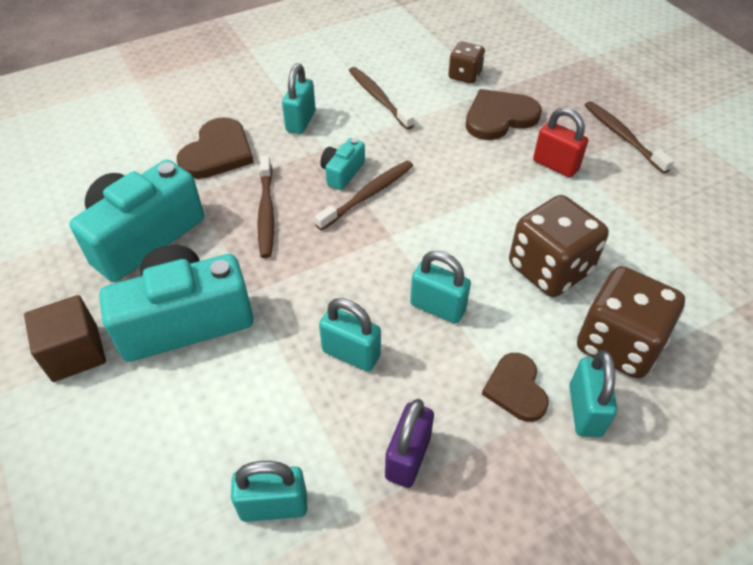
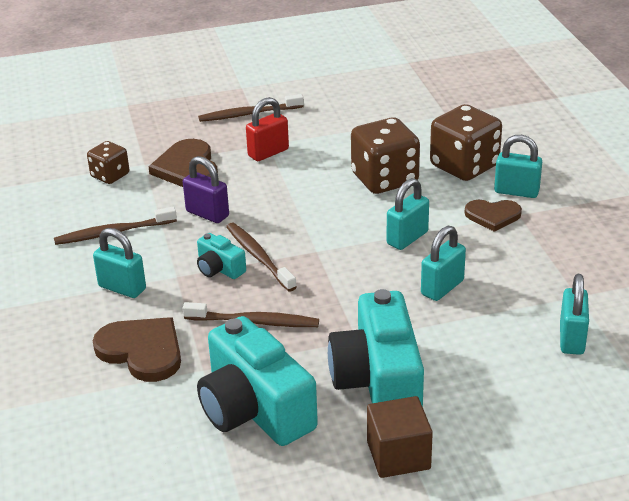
camera: 75 degrees left, 15 degrees down
(408, 457) = (541, 272): purple padlock -> purple padlock (207, 214)

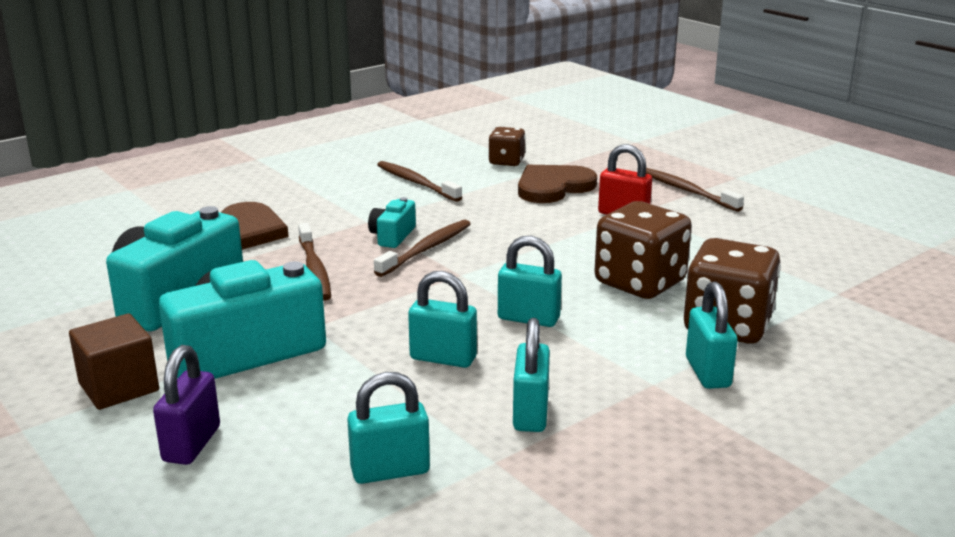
camera: 65 degrees right, 10 degrees down
(122, 288) = (333, 204): turquoise padlock -> turquoise padlock (530, 414)
(207, 214) = (481, 212): purple padlock -> purple padlock (191, 444)
(493, 216) = (630, 365): brown heart -> none

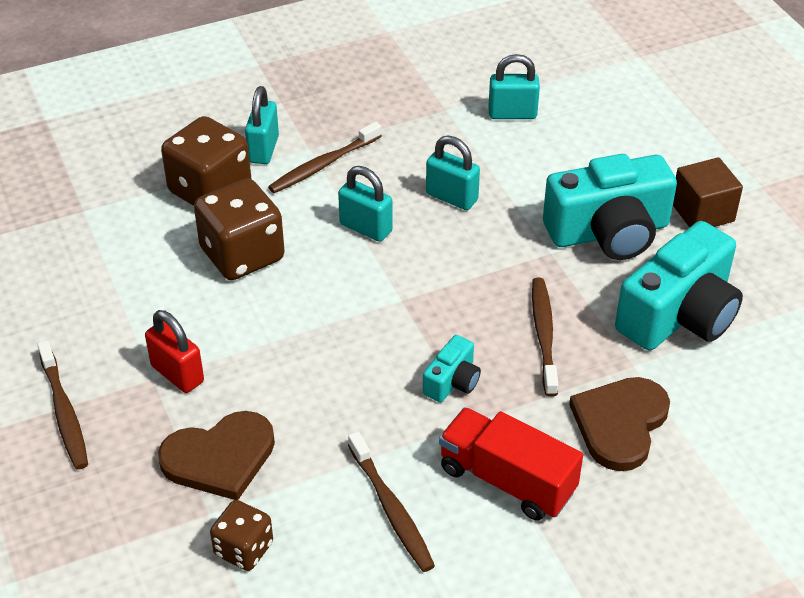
camera: 165 degrees left, 20 degrees up
(191, 444) = (639, 153): purple padlock -> none
(335, 201) = (507, 480): none -> red truck
(426, 249) = (422, 348): brown toothbrush -> brown toothbrush (324, 164)
(530, 414) = (408, 138): turquoise padlock -> none

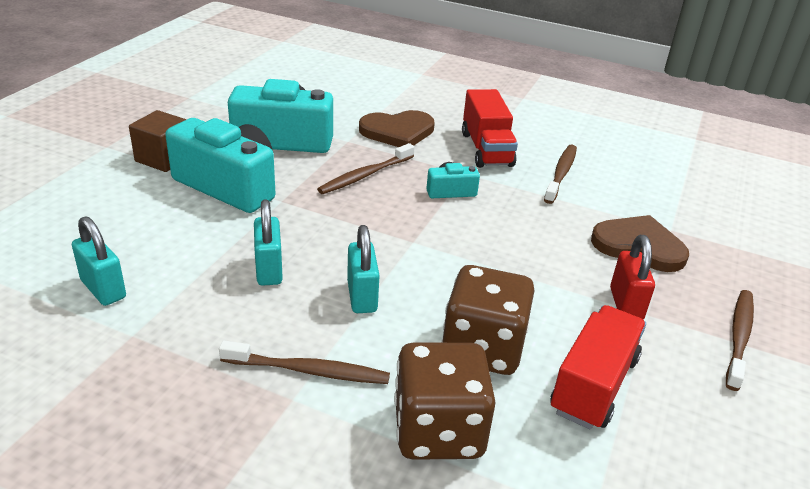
camera: 135 degrees left, 10 degrees down
(145, 285) = (594, 385): none -> red truck
(244, 549) = (663, 206): brown dice -> none
(263, 149) = (332, 433): turquoise padlock -> none

